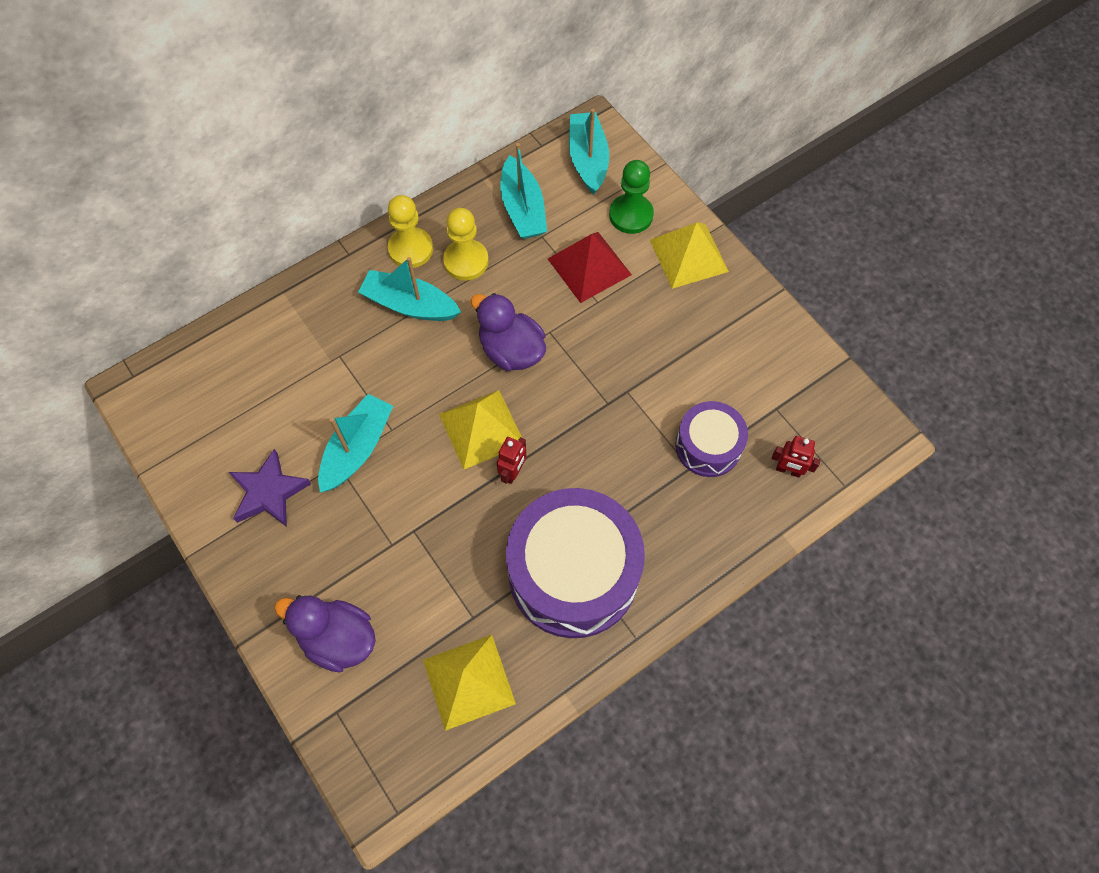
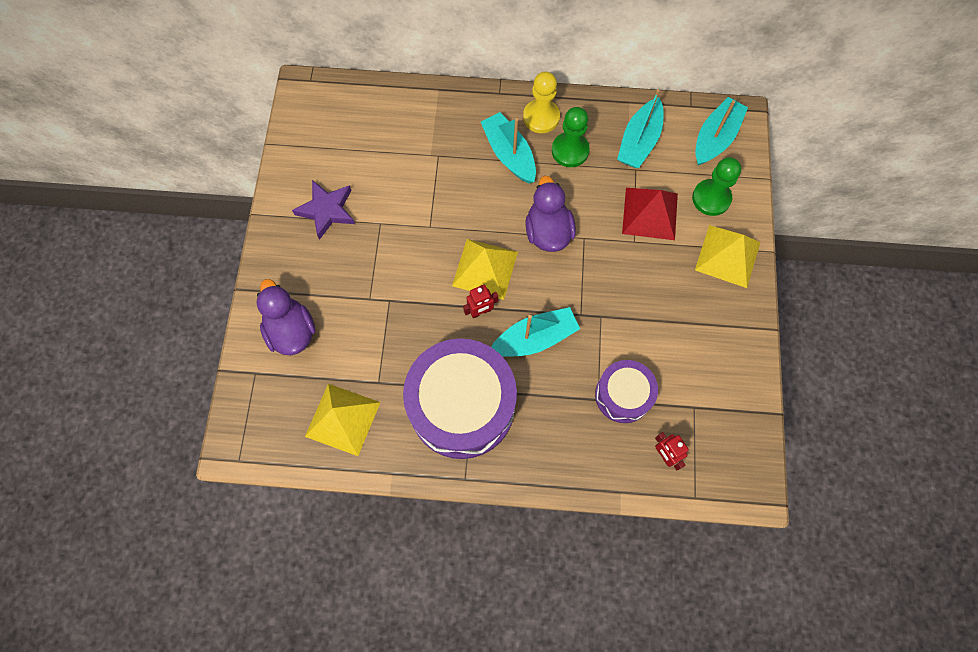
camera: 40 degrees right, 5 degrees up
(357, 448) = (399, 223): turquoise boat -> turquoise boat (535, 338)
(466, 261) = (570, 151): yellow pawn -> green pawn

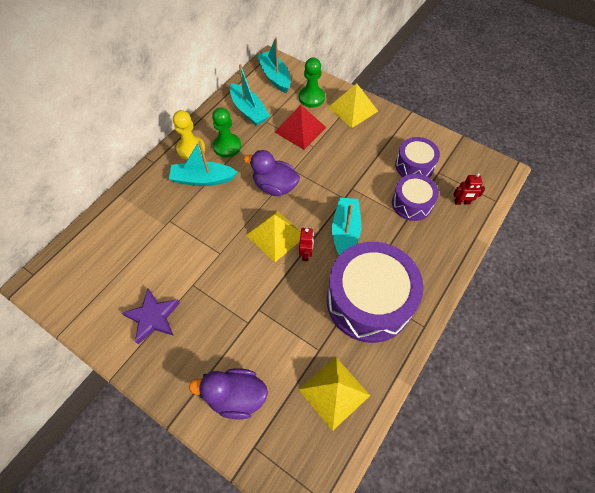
camera: 60 degrees left, 10 degrees down
(684, 373) = (414, 166): none -> purple drum

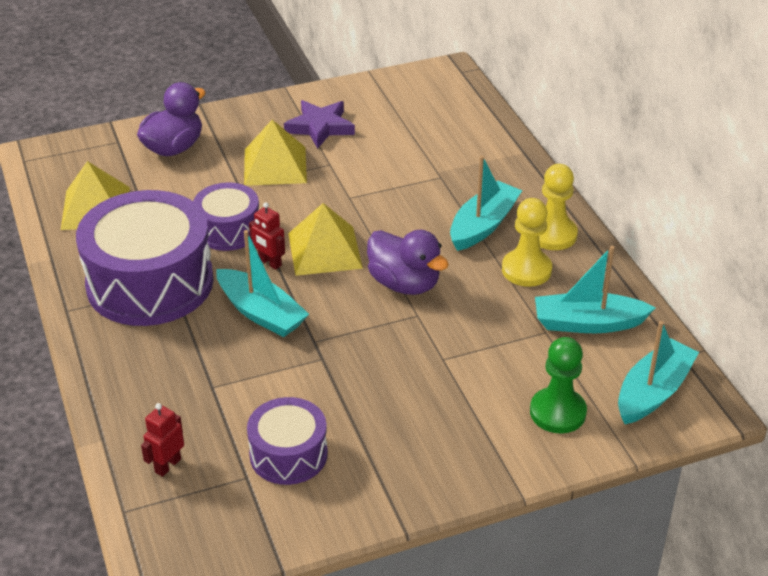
camera: 125 degrees right, 20 degrees down
(227, 146) = (526, 270): green pawn -> yellow pawn
(275, 77) = (653, 392): turquoise boat -> turquoise boat turned 60 degrees counterclockwise
(275, 186) = (404, 284): purple duck -> purple duck turned 75 degrees clockwise
(300, 129) = (492, 361): red pyramid -> none
(353, 109) = (483, 452): yellow pyramid -> yellow pyramid (275, 166)
(412, 203) = (228, 406): purple drum -> purple drum (228, 230)

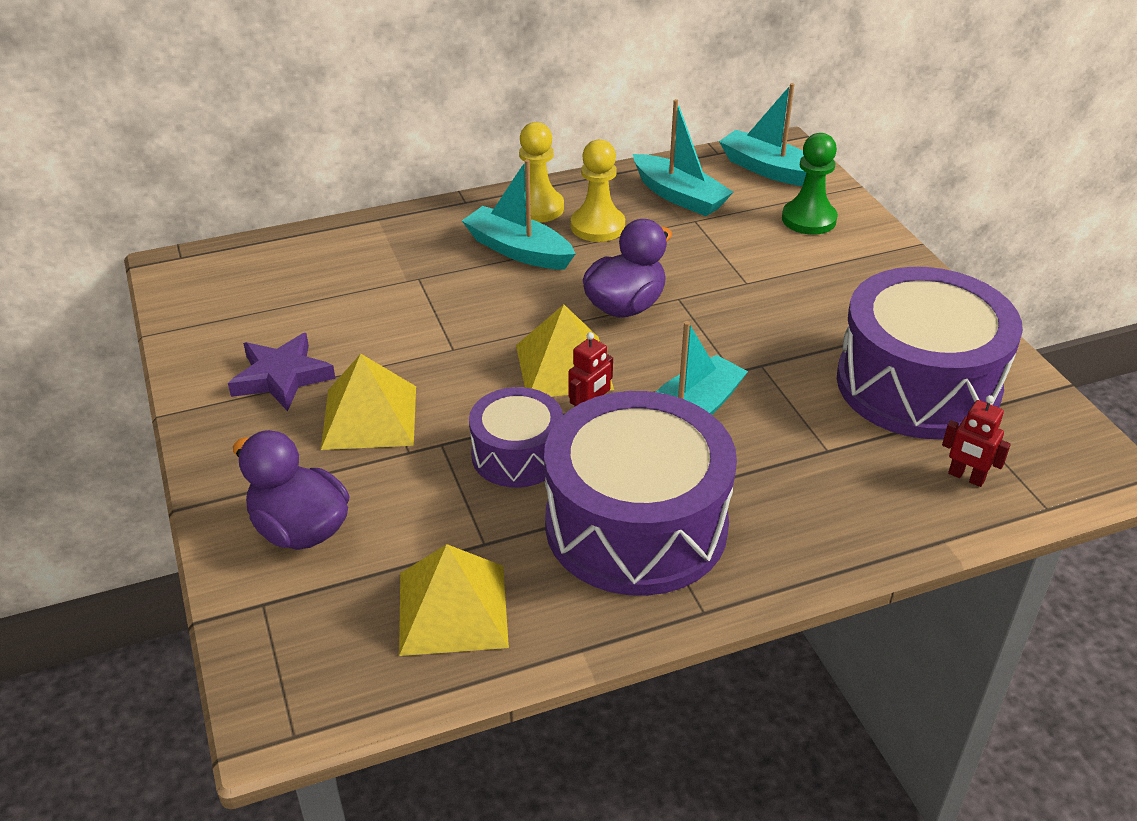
camera: 90 degrees left, 0 degrees up
(288, 454) = (917, 384): purple drum -> purple drum, size x1.86
(587, 323) = (679, 196): turquoise boat -> turquoise boat turned 45 degrees counterclockwise

